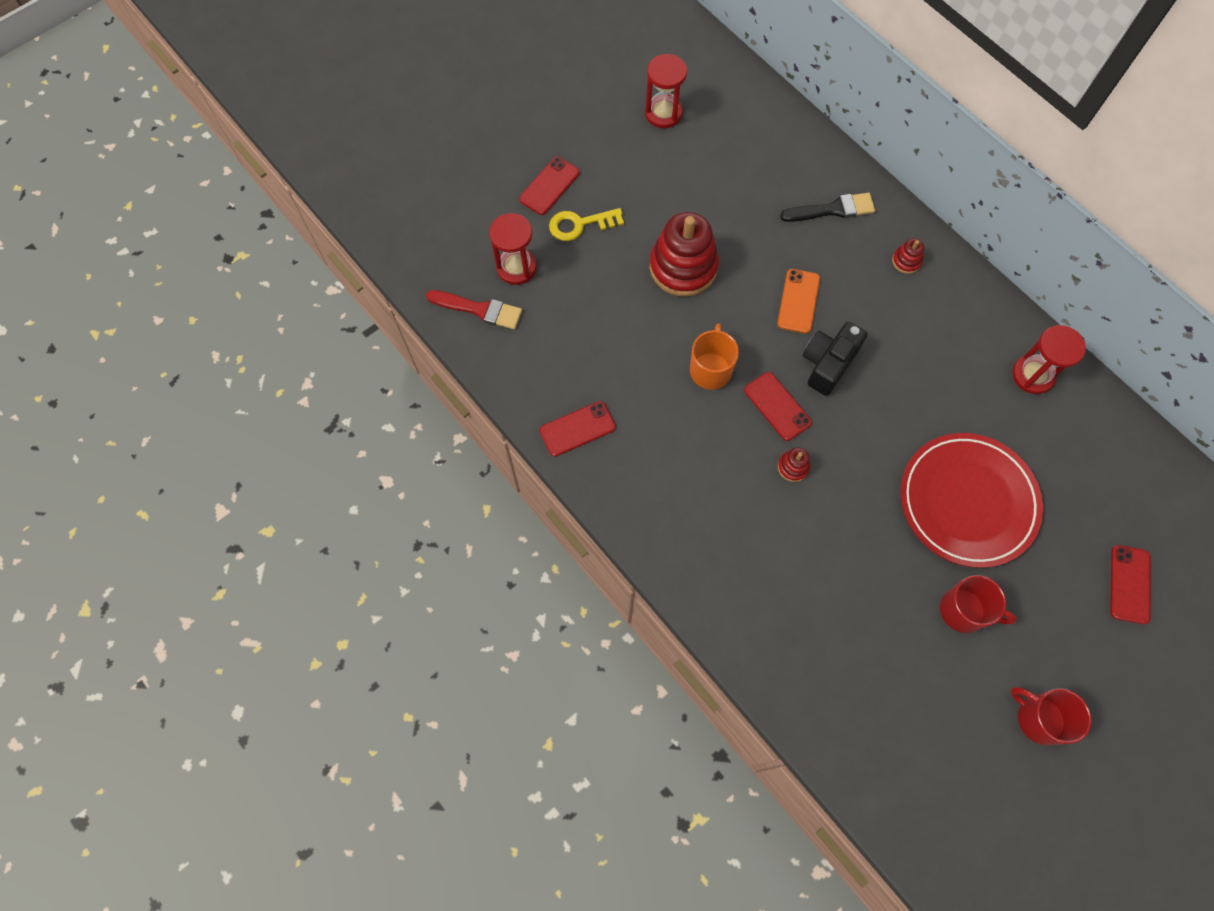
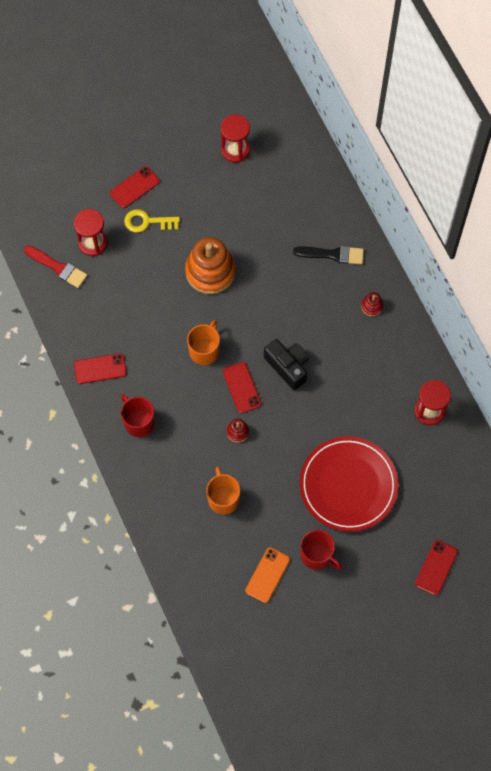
camera: 15 degrees right, 0 degrees up
(683, 267) = (210, 271): red stacking toy -> orange stacking toy
(798, 301) = (283, 317): orange phone -> orange phone (267, 575)
(806, 564) = (223, 498): none -> orange mug
(828, 364) = (288, 366): black camera -> black camera turned 90 degrees clockwise
(1039, 718) = (339, 635): red mug -> red mug (138, 422)

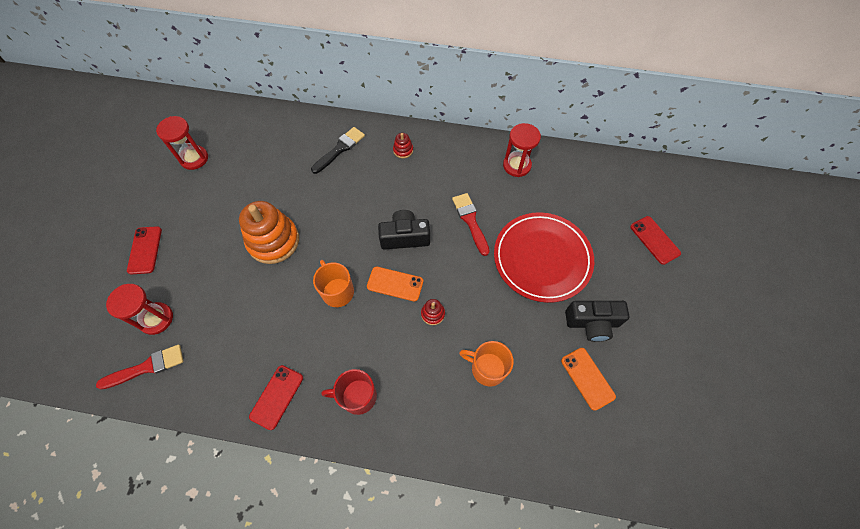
camera: 55 degrees left, 5 degrees down
(147, 222) = (184, 260): yellow key -> none
(241, 387) = (395, 284): red phone -> orange phone
(317, 555) = (592, 323): red mug -> black camera
(342, 408) = (470, 221): none -> red brush

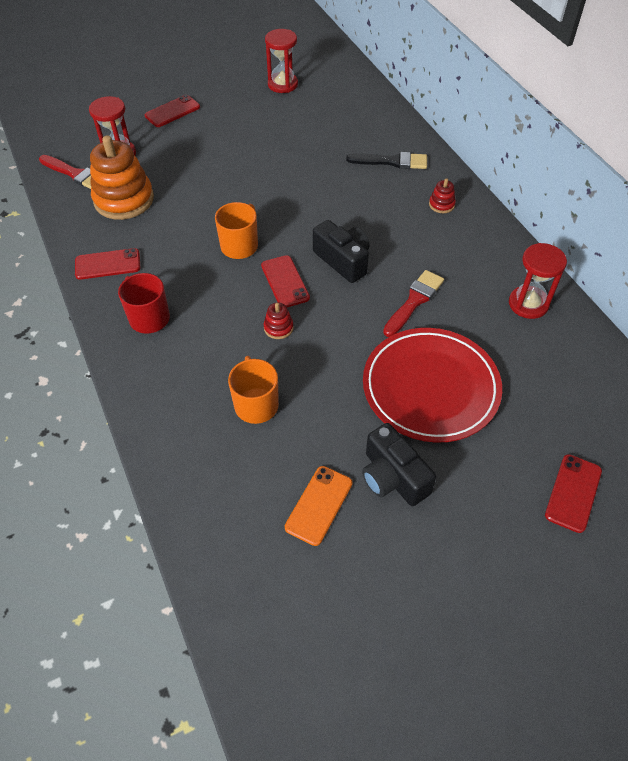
camera: 55 degrees right, 10 degrees down
(273, 241) = (251, 176): orange stacking toy -> orange stacking toy (124, 200)
(395, 284) = (285, 282): orange phone -> red phone

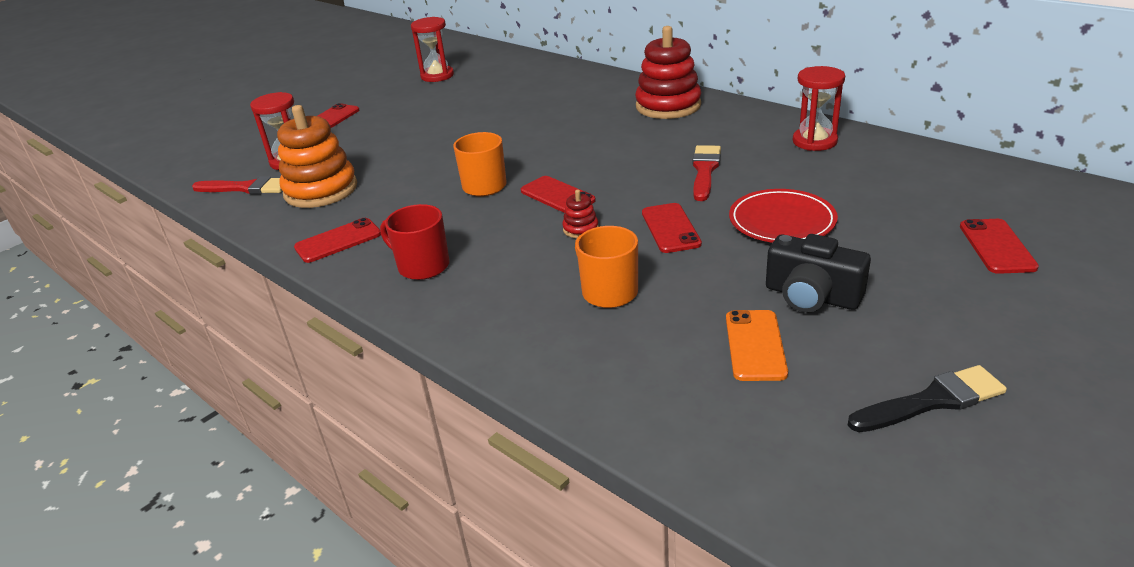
camera: 20 degrees left, 20 degrees down
(343, 261) = (606, 165): black camera -> none
(343, 357) = (670, 228): none -> red phone
(392, 162) = (593, 93): black brush -> black brush (932, 401)
(430, 387) = (782, 221): red plate -> red plate, size x0.65
(441, 204) = (668, 106): red stacking toy -> red stacking toy, size x2.33

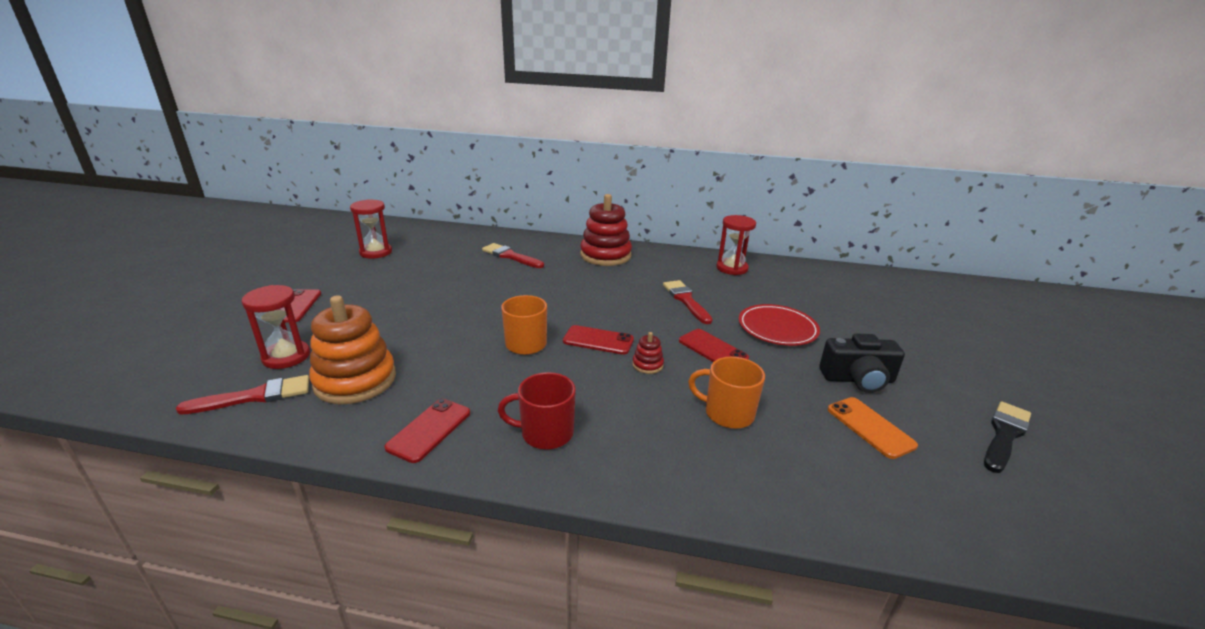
camera: 35 degrees left, 5 degrees down
(561, 94) = (510, 256): none -> red brush
(997, 246) = (908, 320): red phone -> none

